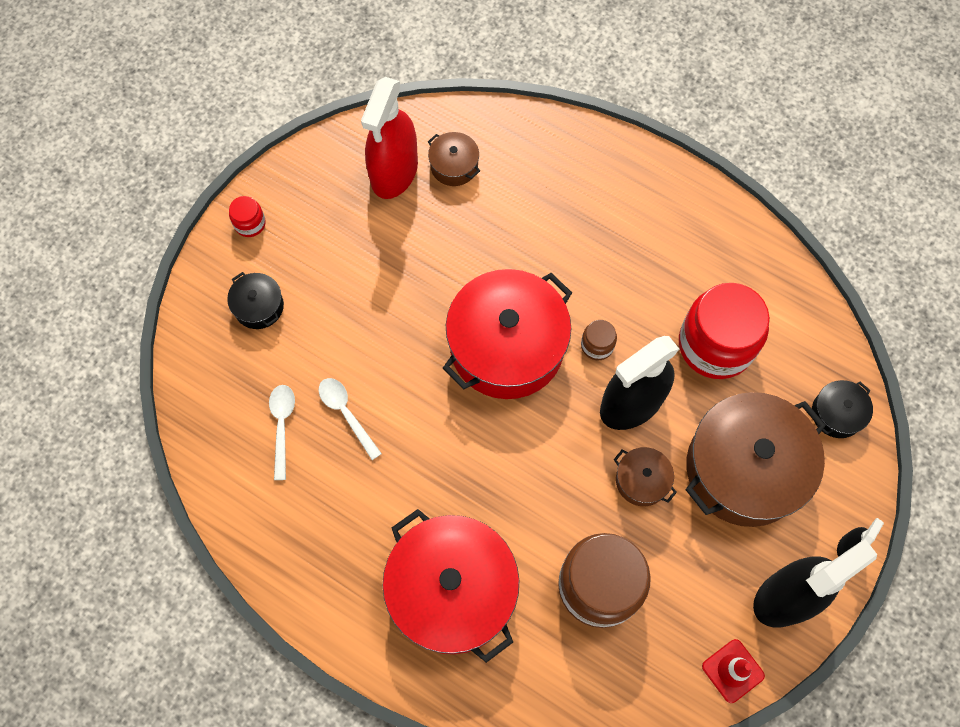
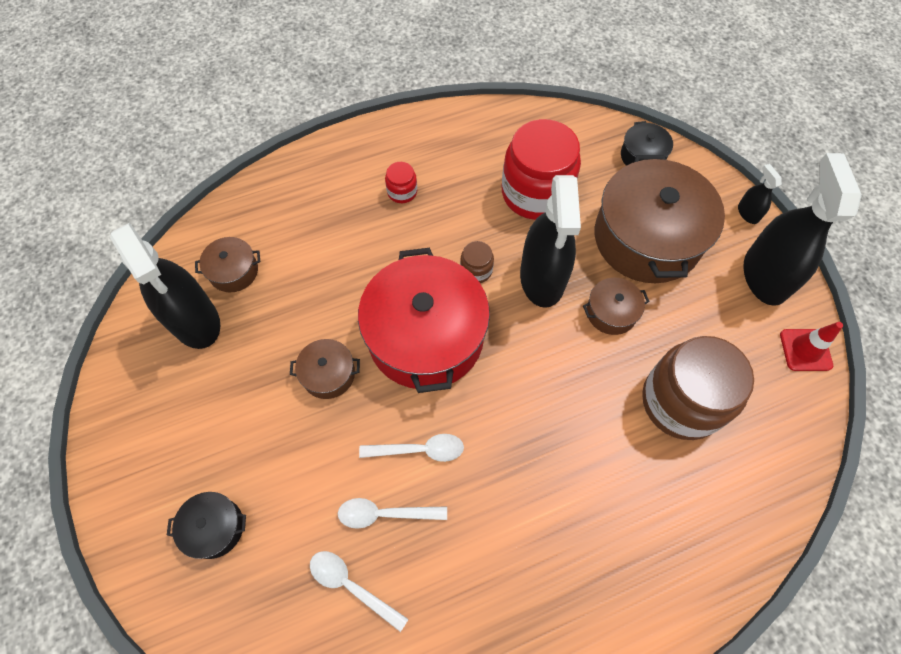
camera: 55 degrees left, 5 degrees down
(250, 223) = (125, 480): red jar -> red jar (402, 192)
(394, 172) = (195, 320): red spray bottle -> black spray bottle
(410, 405) = (419, 450): none -> white spoon
(422, 298) = (328, 374): none -> brown pot
(452, 590) = (615, 528): red pot -> none

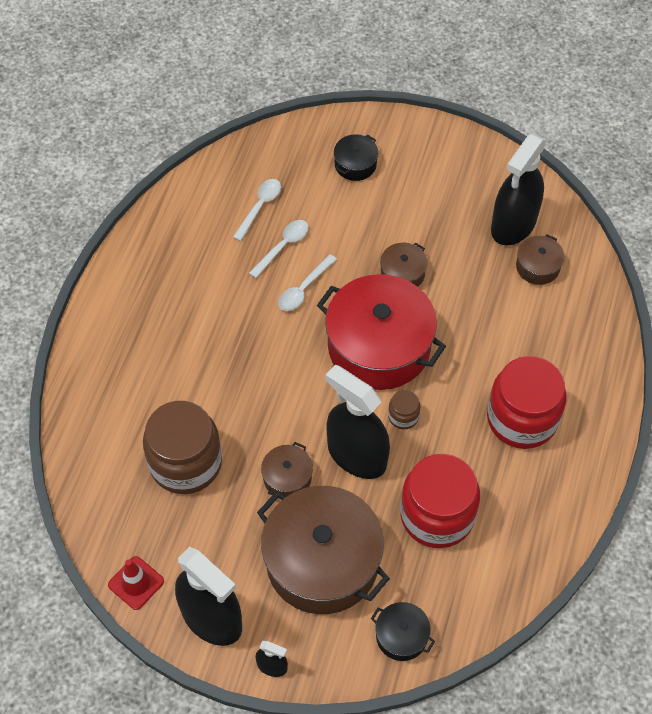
camera: 130 degrees right, 5 degrees down
(195, 320) = (513, 224): black spray bottle -> black spray bottle turned 60 degrees counterclockwise
(351, 586) = (260, 207): white spoon -> white spoon turned 45 degrees counterclockwise
(402, 192) = (522, 418): red jar -> red jar, size x2.31

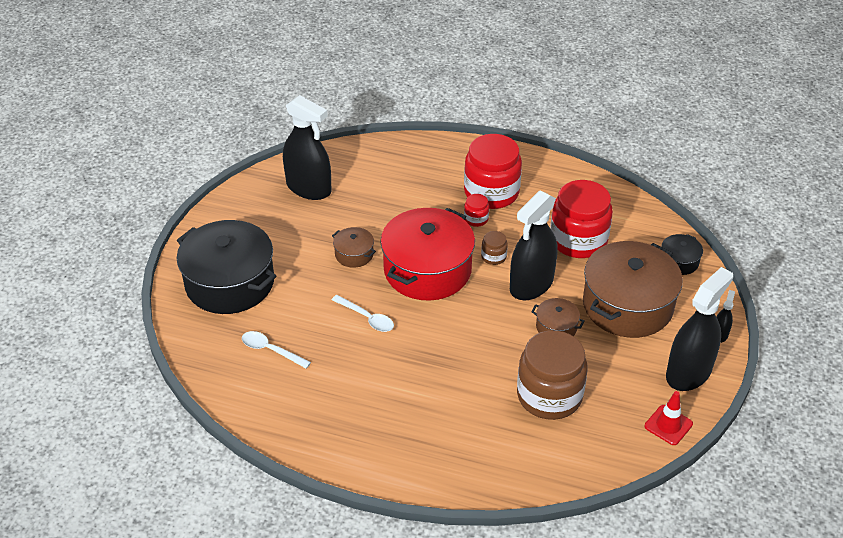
camera: 90 degrees left, 15 degrees down
(283, 247) = (319, 333): white spoon -> none
(355, 164) = (230, 283): black pot -> black pot, size x2.24
(470, 399) = (476, 219): none -> red jar
(537, 267) = (352, 177): brown pot -> none

